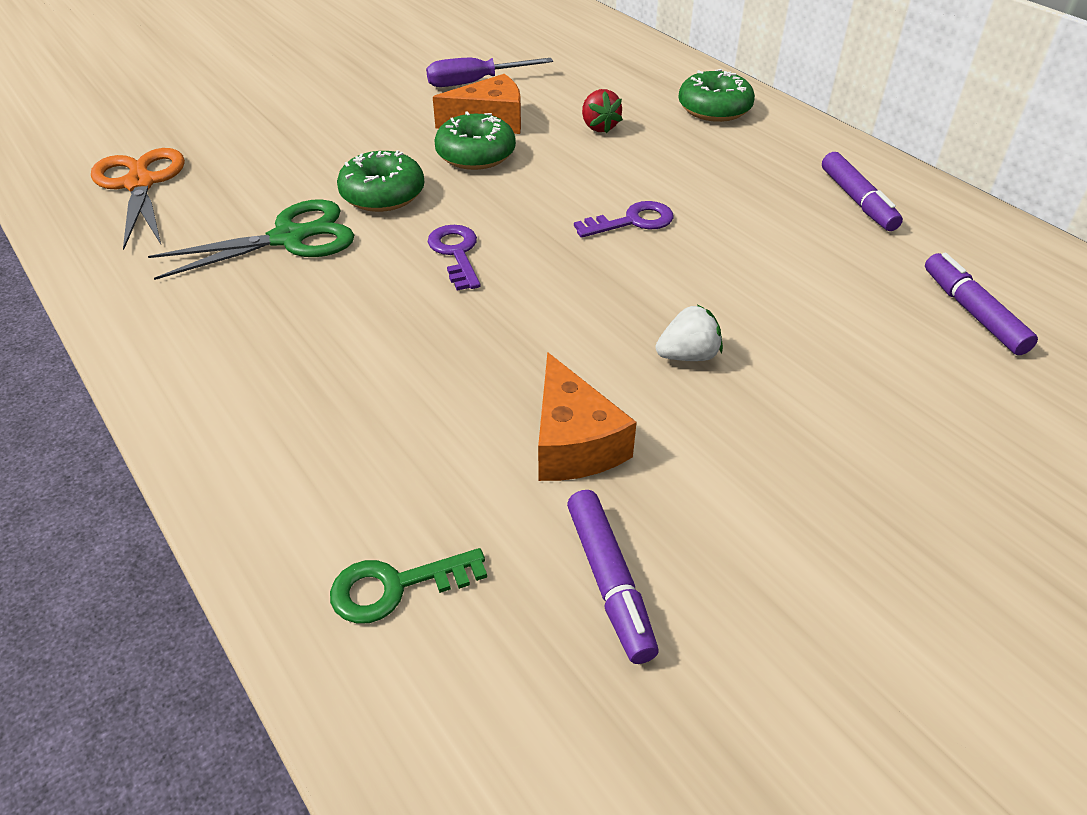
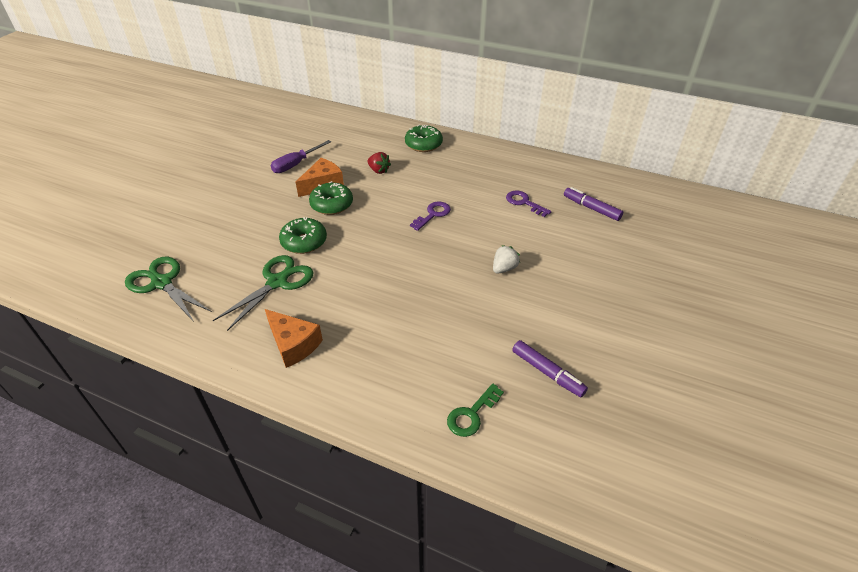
camera: 30 degrees left, 0 degrees up
(140, 184) = (162, 283): orange scissors -> green scissors
(456, 253) = (367, 259): purple key -> purple key (524, 202)
(573, 442) = (490, 324): orange cheese -> orange cheese (293, 344)
(857, 200) = (516, 172): purple marker -> none

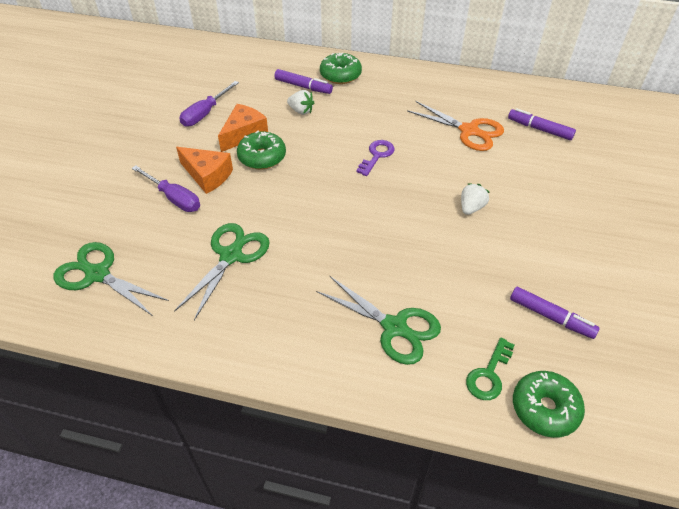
camera: 10 degrees left, 5 degrees up
(246, 230) = (174, 198): none -> purple screwdriver
(293, 344) = (273, 325): orange cheese -> orange cheese (207, 175)
(304, 242) = (245, 204): green donut -> green donut (545, 408)
(379, 170) = (301, 111): red strawberry -> white strawberry
(387, 151) = (303, 86): none -> purple marker
(399, 361) = (394, 327): none -> green scissors
(524, 202) = (469, 131): purple key -> orange scissors

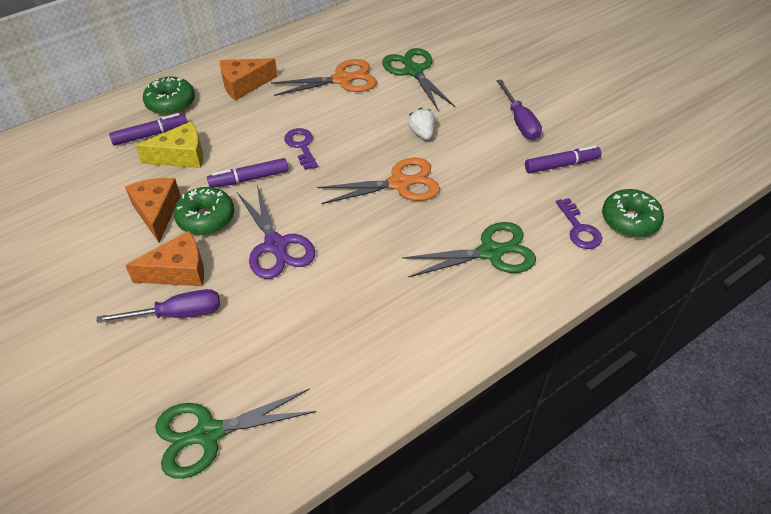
camera: 50 degrees left, 0 degrees up
(205, 113) = (86, 223): purple screwdriver -> purple screwdriver (520, 121)
(231, 256) = (304, 312): green scissors -> green scissors (414, 71)
(273, 204) = (275, 245): none -> purple scissors
(301, 111) = (181, 156): white strawberry -> yellow cheese
(398, 92) = (244, 85): none -> orange cheese
(403, 228) = (399, 183): none -> orange scissors
(489, 374) = (579, 229): green key -> purple key
(539, 129) = (387, 46): purple marker -> purple marker (249, 179)

